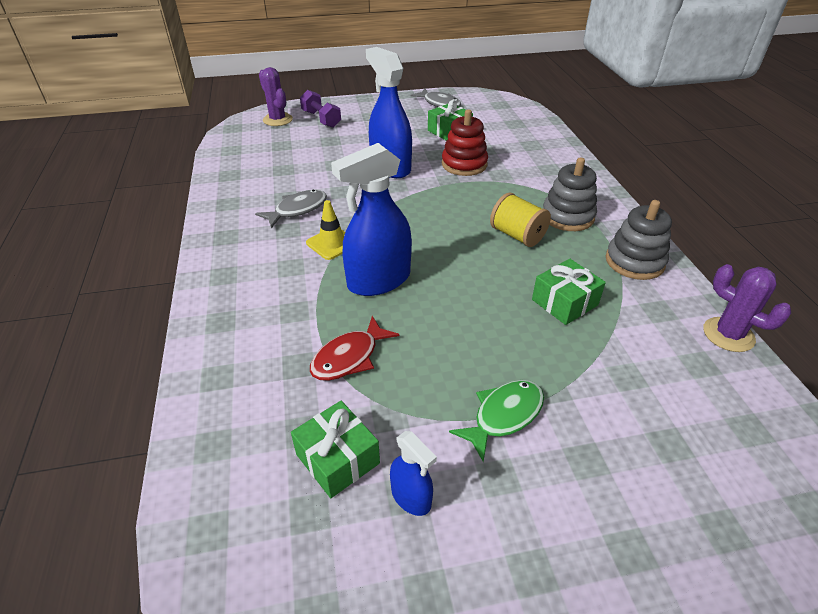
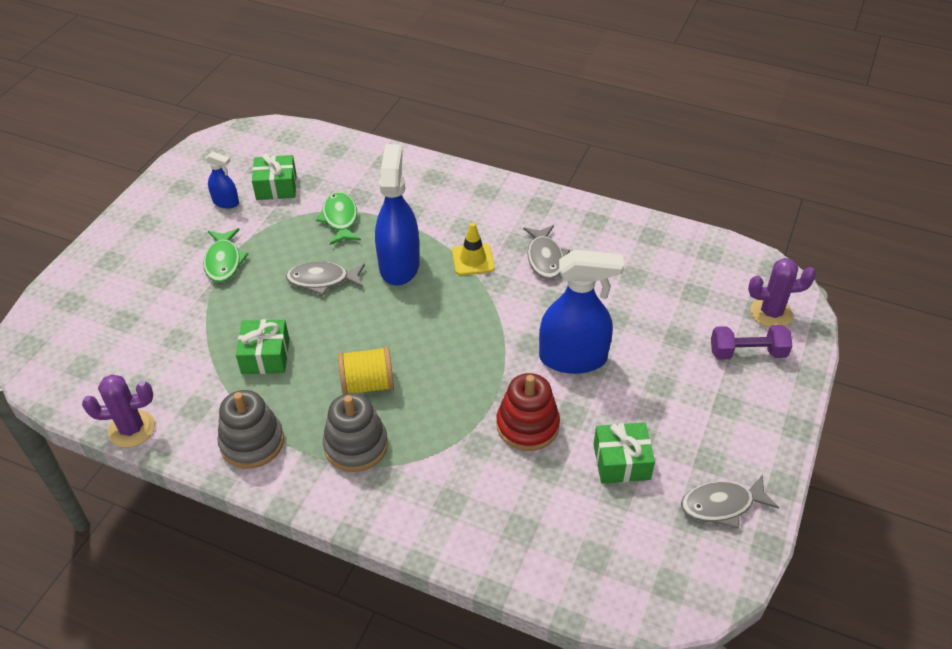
camera: 125 degrees right, 5 degrees up
(349, 357) = (340, 219): red fish -> green fish
(411, 497) = (226, 202): blue spray bottle -> blue spray bottle turned 150 degrees counterclockwise
(446, 318) = (322, 280): none -> grey fish

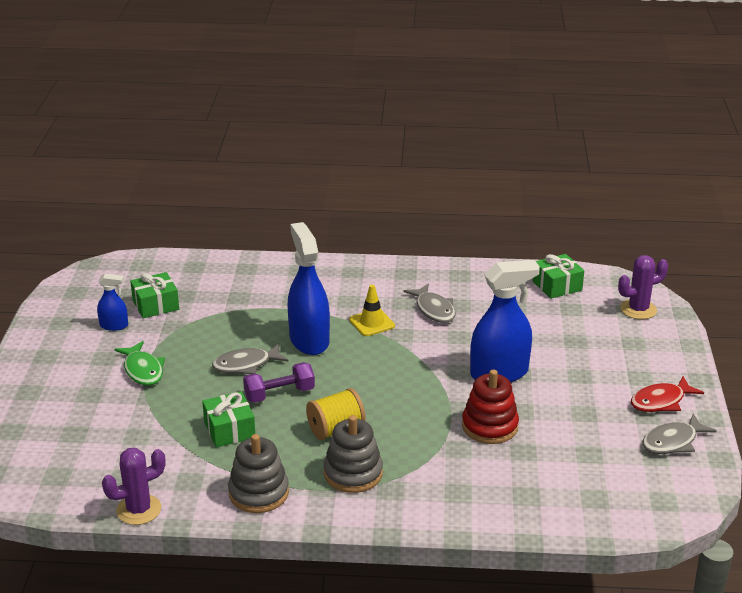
camera: 20 degrees left, 15 degrees down
(340, 219) = (233, 317): green fish -> none
(621, 462) = (579, 432): green gift -> green gift (557, 286)
(735, 445) = (661, 401): none -> red fish
(747, 352) = (635, 339): purple dumbbell -> purple dumbbell (279, 394)

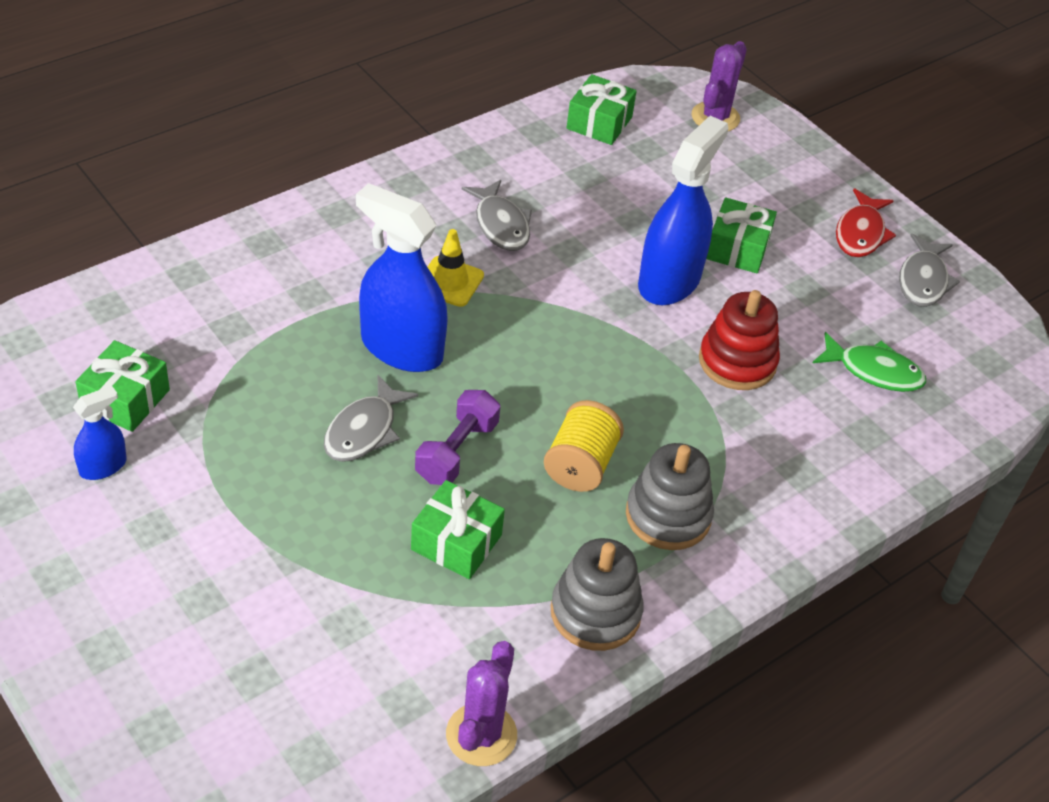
camera: 45 degrees left, 15 degrees up
(143, 370) = (233, 517): green fish -> green fish (874, 371)
(434, 310) = (500, 225): grey fish -> grey fish turned 45 degrees clockwise
(564, 376) = (737, 248): none -> green gift

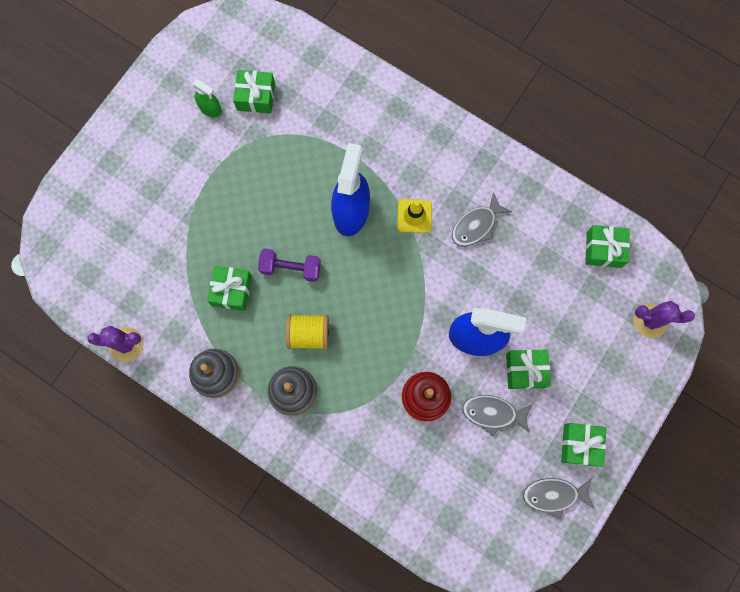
camera: 75 degrees right, 30 degrees up
(103, 466) = (210, 108): blue spray bottle -> green spray bottle
(364, 430) = (285, 217): grey fish -> grey fish (493, 413)
(860, 233) = (580, 445): red fish -> green gift
(874, 371) = (455, 480): green fish -> none

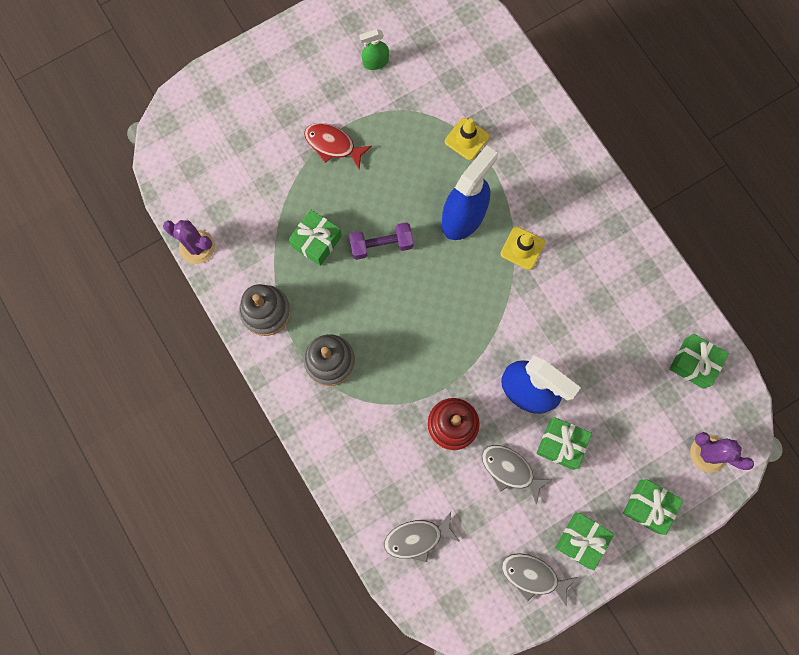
camera: 25 degrees right, 0 degrees up
(206, 198) = (333, 145): none -> red fish
(210, 108) = (375, 62): green spray bottle -> green spray bottle turned 105 degrees clockwise
(256, 96) = (423, 69): green gift -> green gift (648, 506)
(290, 268) = (381, 245): purple dumbbell -> purple dumbbell turned 45 degrees counterclockwise
(309, 334) = (369, 315): yellow spool -> none
(322, 142) = (466, 139): none -> yellow traffic cone
(476, 225) = (578, 284): grey fish -> grey fish (417, 538)

